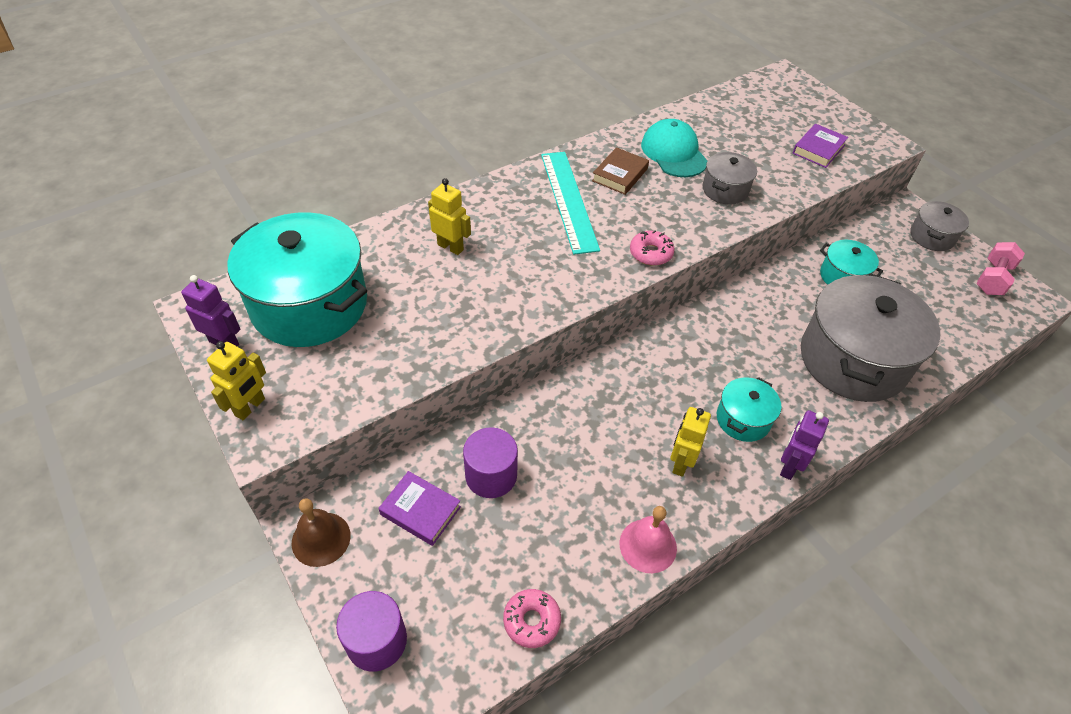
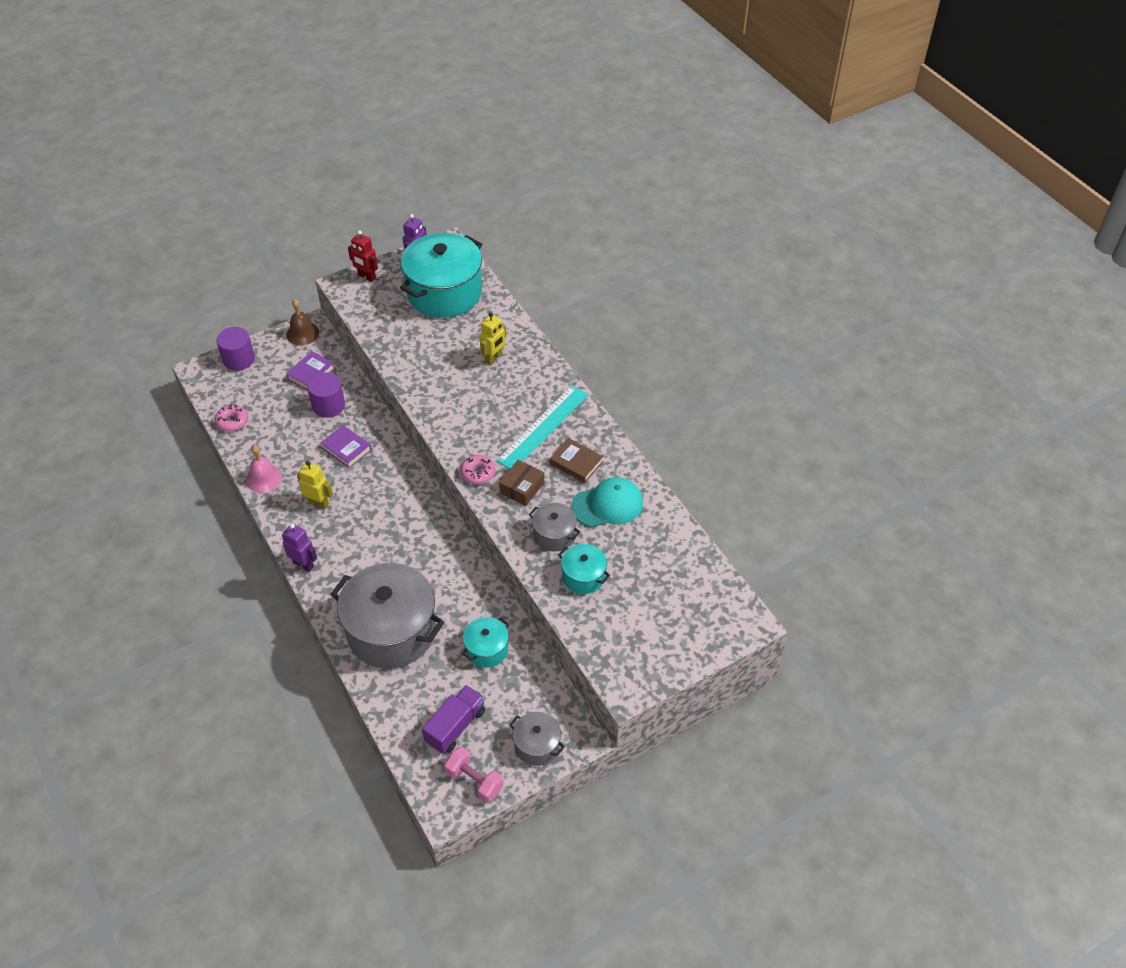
camera: 95 degrees right, 0 degrees up
(250, 407) = (366, 277): yellow robot -> red robot
(569, 200) = (543, 427): turquoise ruler -> turquoise ruler turned 45 degrees counterclockwise
(665, 215) = (522, 488): none -> brown box
(743, 419) = (347, 545): turquoise pot -> turquoise pot (583, 576)
(818, 149) = (615, 623): purple book -> purple book (346, 449)
(943, 296) = (455, 726): none -> purple truck

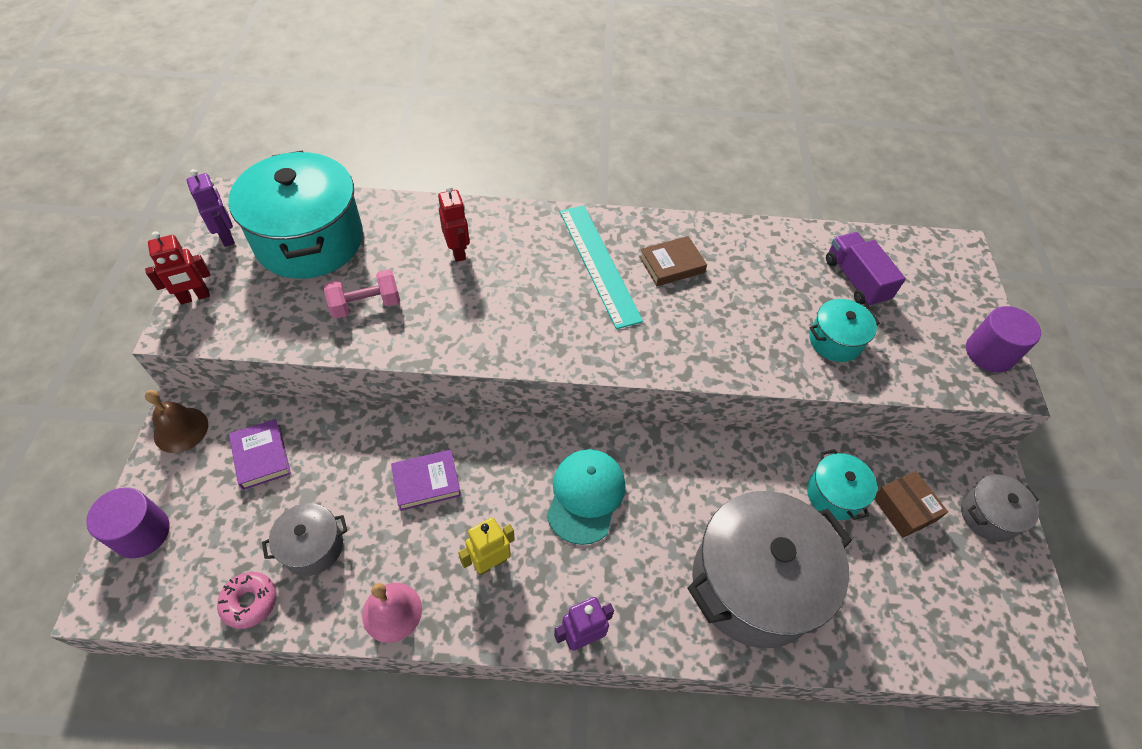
camera: 60 degrees left, 5 degrees up
(328, 405) = (335, 464): purple cylinder -> purple cylinder (989, 353)
(455, 726) = (930, 585): purple truck -> purple truck (855, 280)
(474, 780) = (1015, 606): pink dumbbell -> pink dumbbell (366, 305)
(478, 473) = (621, 355): pink donut -> none
(493, 358) = (458, 251): yellow robot -> red robot
(522, 488) = (673, 327): brown box -> brown box (904, 508)
(554, 535) = (761, 335): grey pot -> grey pot (312, 546)
(607, 505) = (748, 270): turquoise cap -> turquoise cap (585, 496)

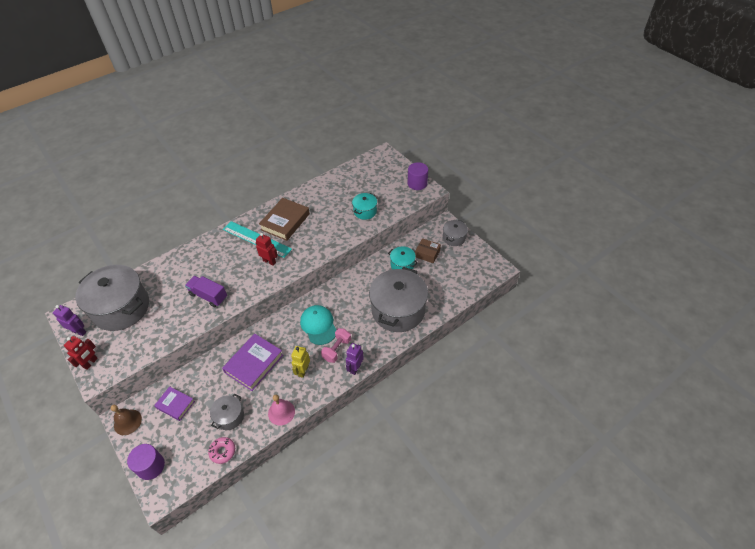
camera: 35 degrees left, 5 degrees down
(309, 240) = (121, 308): turquoise pot -> grey pot
(366, 305) = (173, 315): pink dumbbell -> pink dumbbell (337, 349)
(427, 482) = (254, 364): purple book -> purple book, size x1.65
(458, 251) = (193, 271): red robot -> red robot (269, 261)
(671, 264) = (285, 222): brown book -> brown book, size x1.65
(855, 280) = (356, 186): purple truck -> purple truck (208, 296)

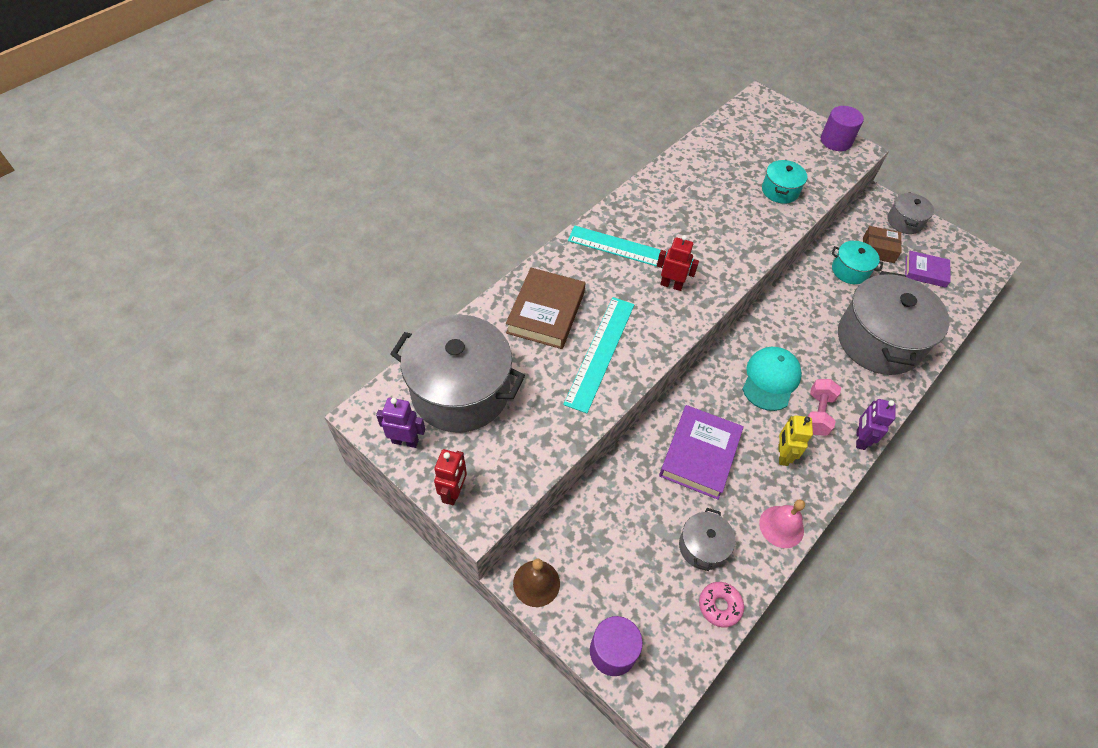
camera: 15 degrees left, 5 degrees up
(175, 404) = (603, 541): purple book -> purple book (925, 271)
(208, 296) = (600, 352): purple truck -> turquoise ruler
(285, 222) = (663, 218): brown book -> brown book (545, 312)
(318, 325) = (770, 379): turquoise cap -> turquoise cap turned 60 degrees clockwise

